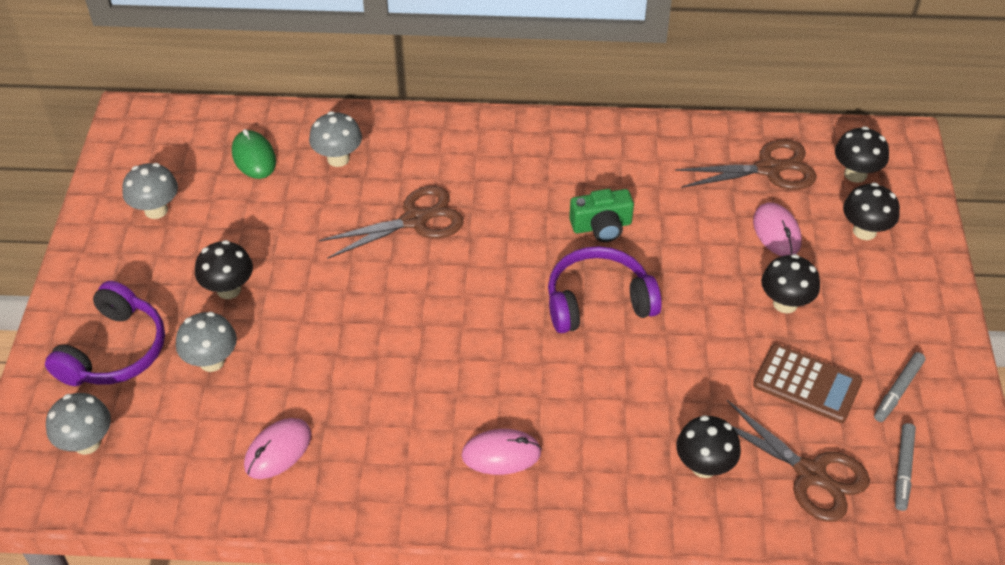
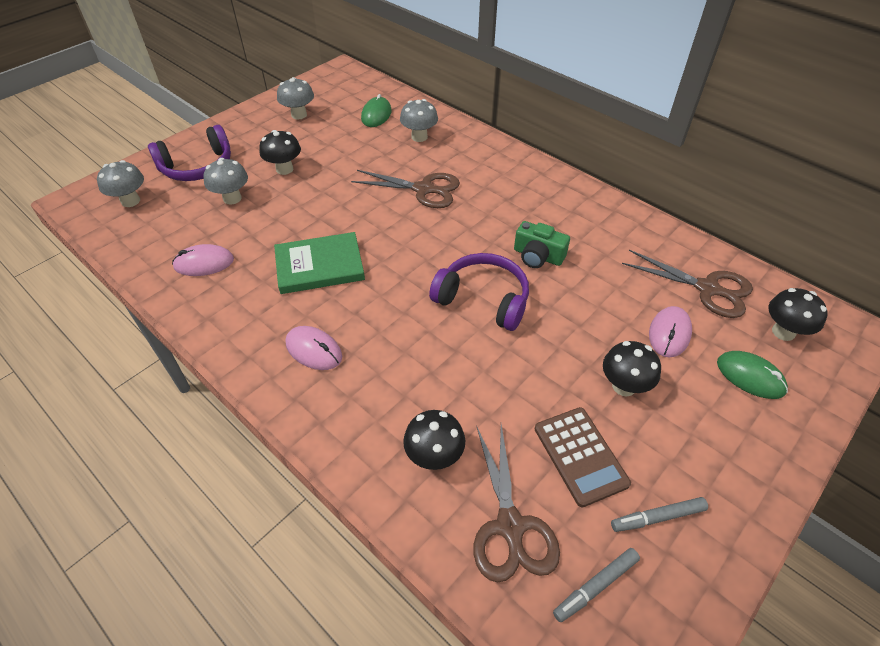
camera: 40 degrees right, 0 degrees up
(406, 371) = (319, 266): none -> green book
(864, 231) = (750, 376): black mushroom -> green mouse

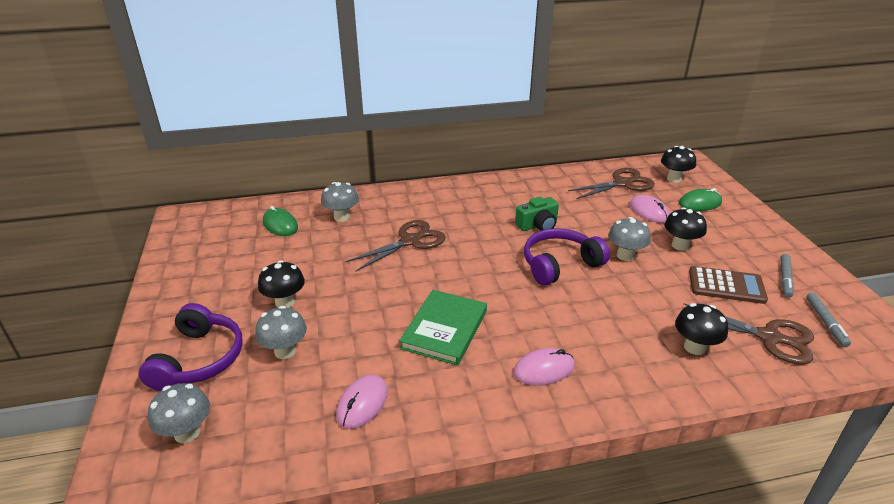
camera: 55 degrees left, 15 degrees down
(299, 115) = (213, 264): grey mushroom -> grey mushroom (625, 255)

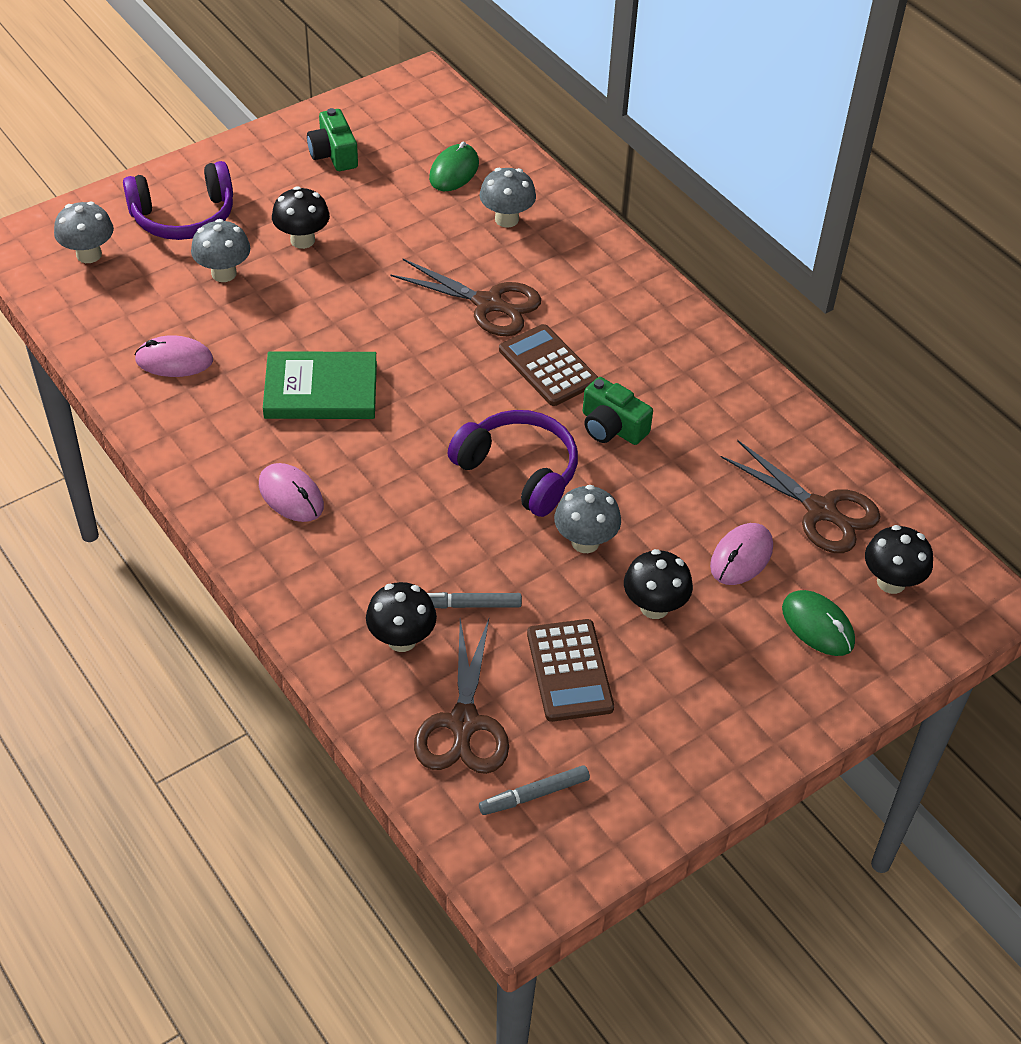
camera: 65 degrees right, 15 degrees up
(211, 267) = (334, 154): none -> green camera
(477, 233) = (548, 366): none -> brown calculator
(785, 279) = (630, 747): grey marker -> grey marker (468, 605)

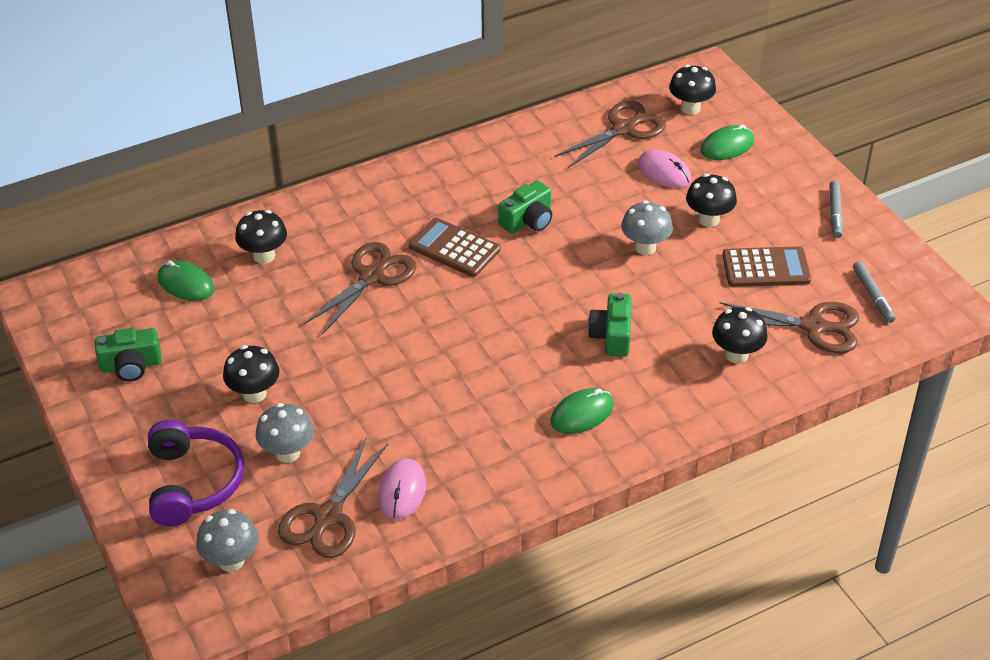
camera: 80 degrees left, 5 degrees down
(141, 311) = (328, 517): none -> brown scissors
(291, 495) = (582, 414): pink mouse -> green mouse
(321, 390) = (459, 389): green book -> none
(420, 516) = (612, 335): none -> green camera
(468, 605) = (704, 315): grey marker -> grey marker (835, 213)
(506, 219) = (264, 256): grey mushroom -> black mushroom
(519, 471) = (569, 276): purple headphones -> none
(548, 366) = (454, 248): brown calculator -> brown calculator turned 60 degrees clockwise

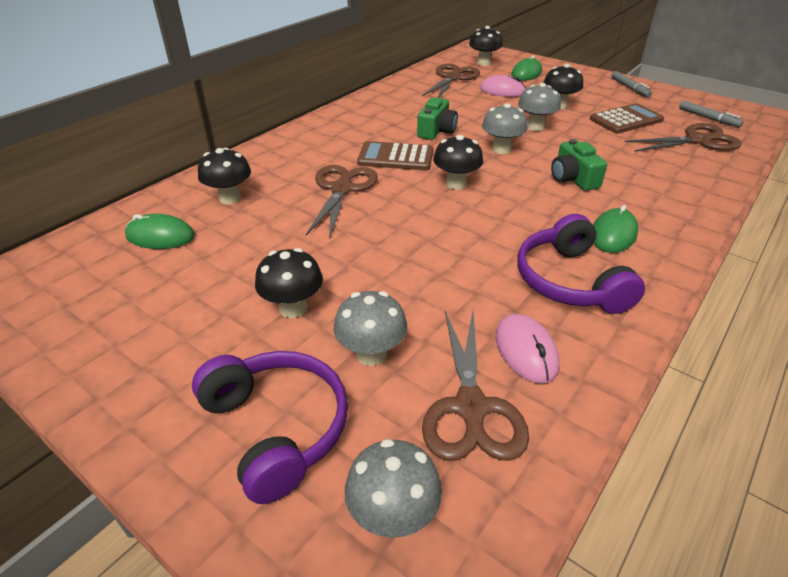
camera: 25 degrees left, 5 degrees down
(131, 365) = (129, 323): green camera -> none
(494, 446) = (570, 281): none -> purple headphones
(574, 271) = (501, 149): none -> grey mushroom
(736, 355) = (672, 167): black mushroom -> black mushroom (456, 184)

